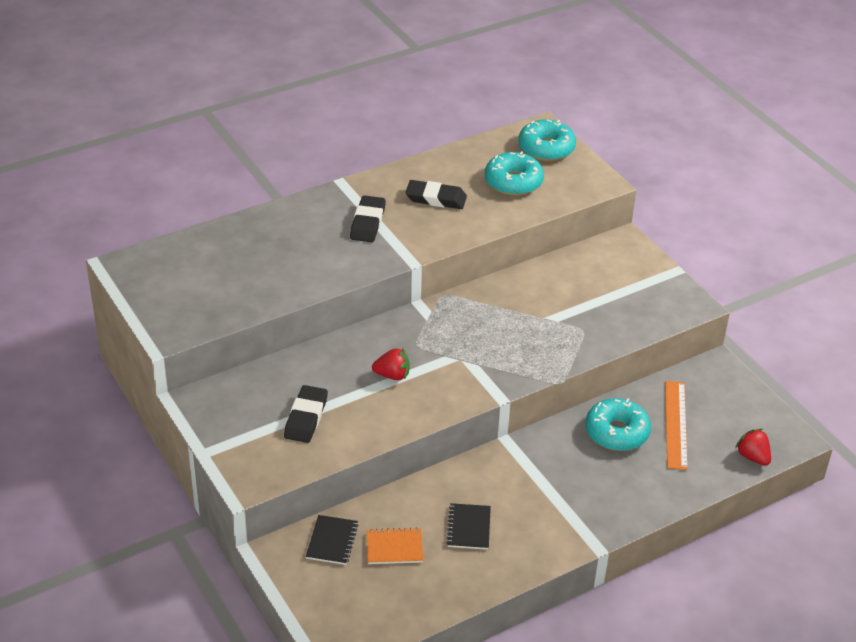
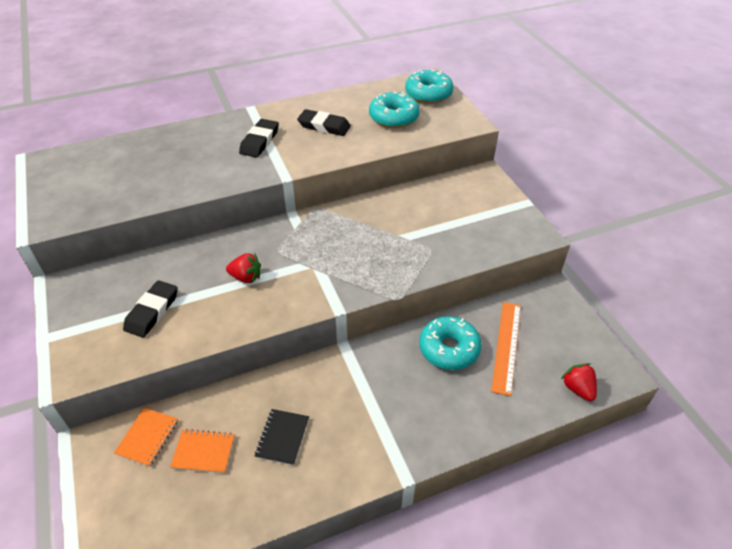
camera: 10 degrees right, 5 degrees up
(332, 541) = (147, 437): black notebook -> orange notebook

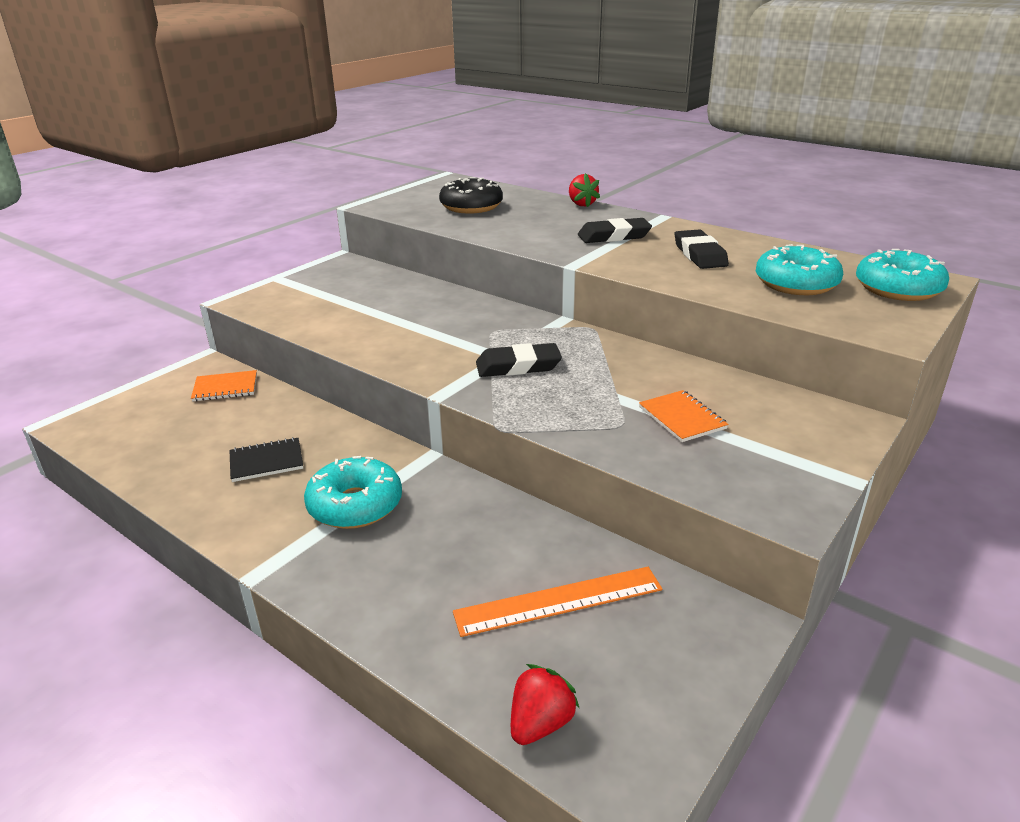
camera: 60 degrees right, 15 degrees down
(122, 175) = (471, 207): none -> black donut
(152, 311) = (343, 304): black eraser -> black eraser (518, 366)
(203, 452) = (223, 422): orange notebook -> orange notebook (682, 418)
(246, 277) = (434, 329): red strawberry -> red strawberry (581, 204)
(449, 349) = (500, 542): turquoise donut -> turquoise donut (355, 505)

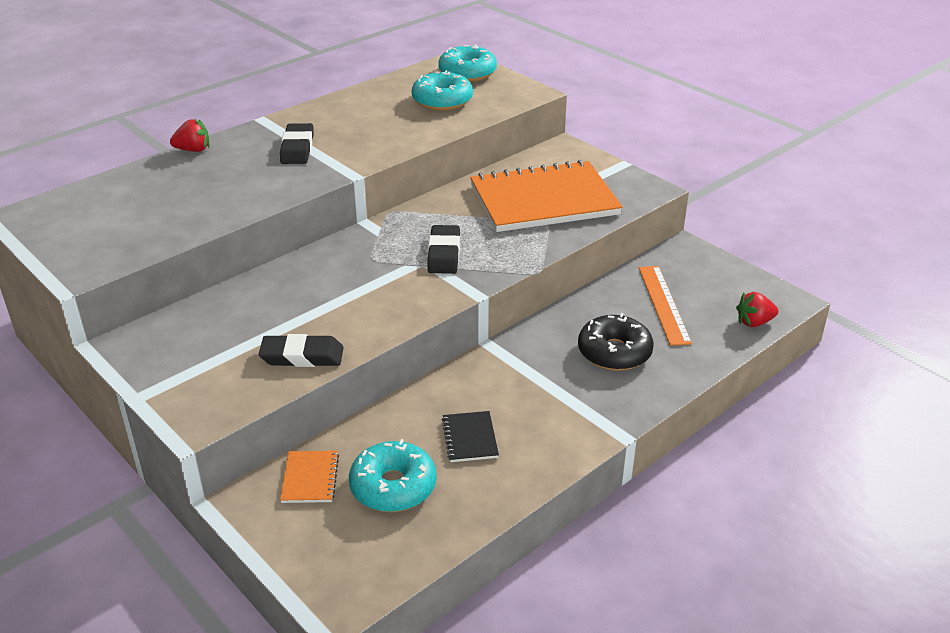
camera: 80 degrees left, 5 degrees up
(355, 505) = (548, 385): turquoise donut -> turquoise donut (393, 486)
(471, 207) = (146, 209): black donut -> black donut (614, 352)
(540, 723) = (754, 322): red strawberry -> red strawberry turned 60 degrees counterclockwise
(682, 418) = (544, 200): orange notebook -> orange notebook, size x2.50
(699, 254) = (366, 121): black eraser -> black eraser (302, 356)

